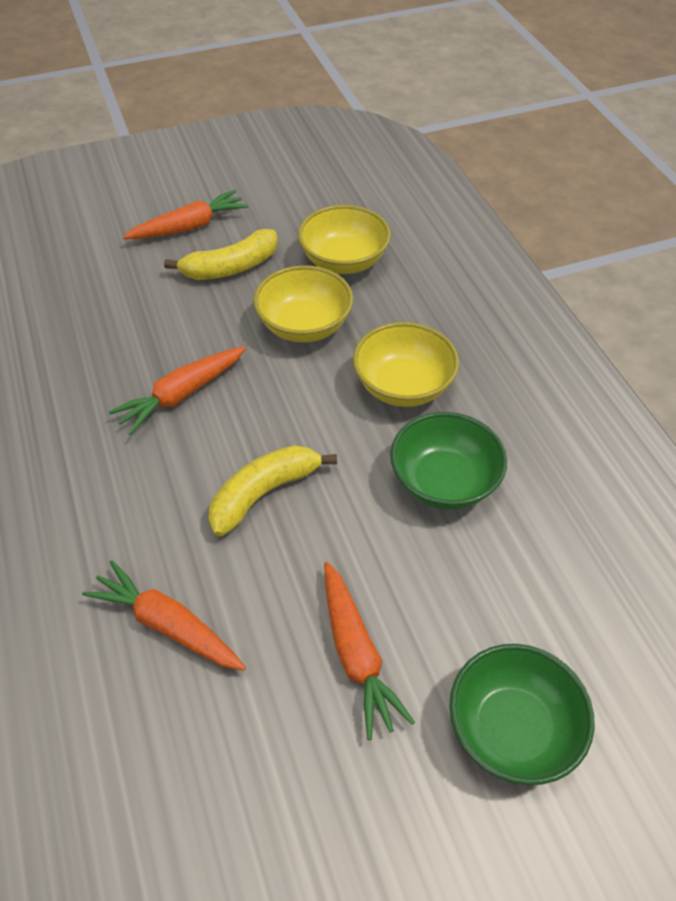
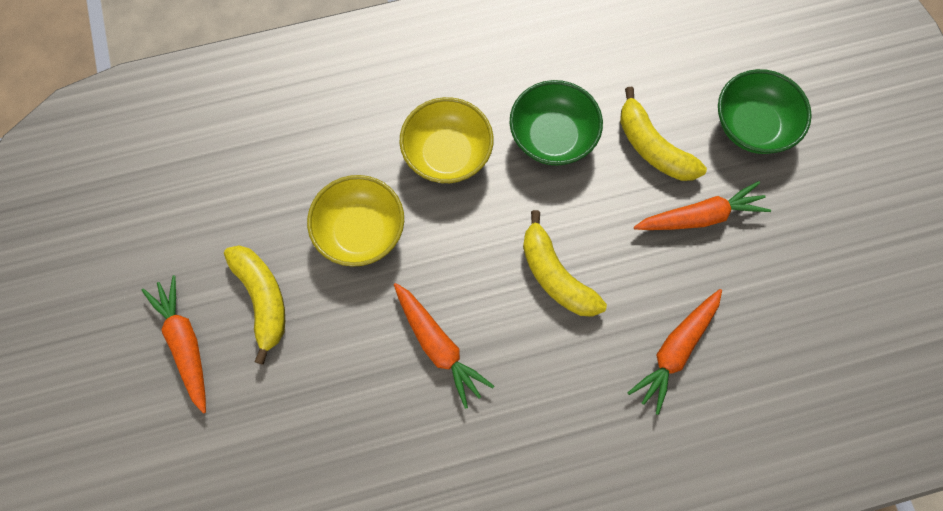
camera: 85 degrees left, 20 degrees up
(344, 261) = (271, 188): yellow bowl -> none
(451, 593) = (653, 147): none -> yellow banana

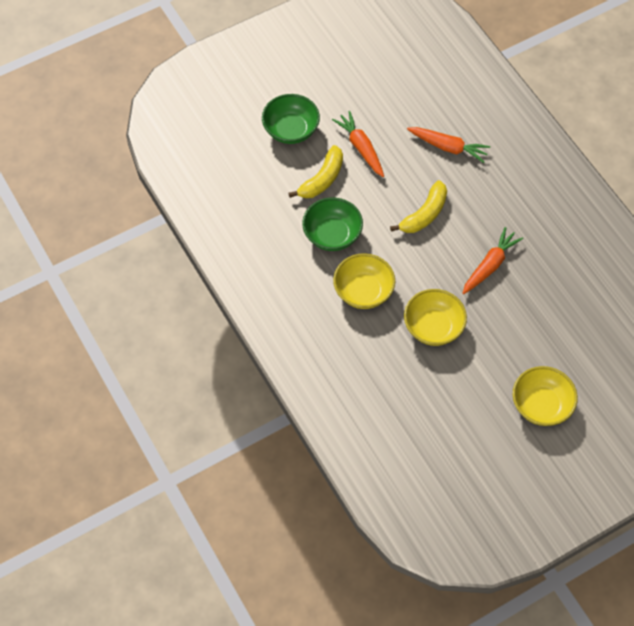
camera: 105 degrees left, 10 degrees down
(185, 344) = (541, 405): orange carrot -> yellow bowl
(262, 299) = (497, 370): yellow banana -> none

